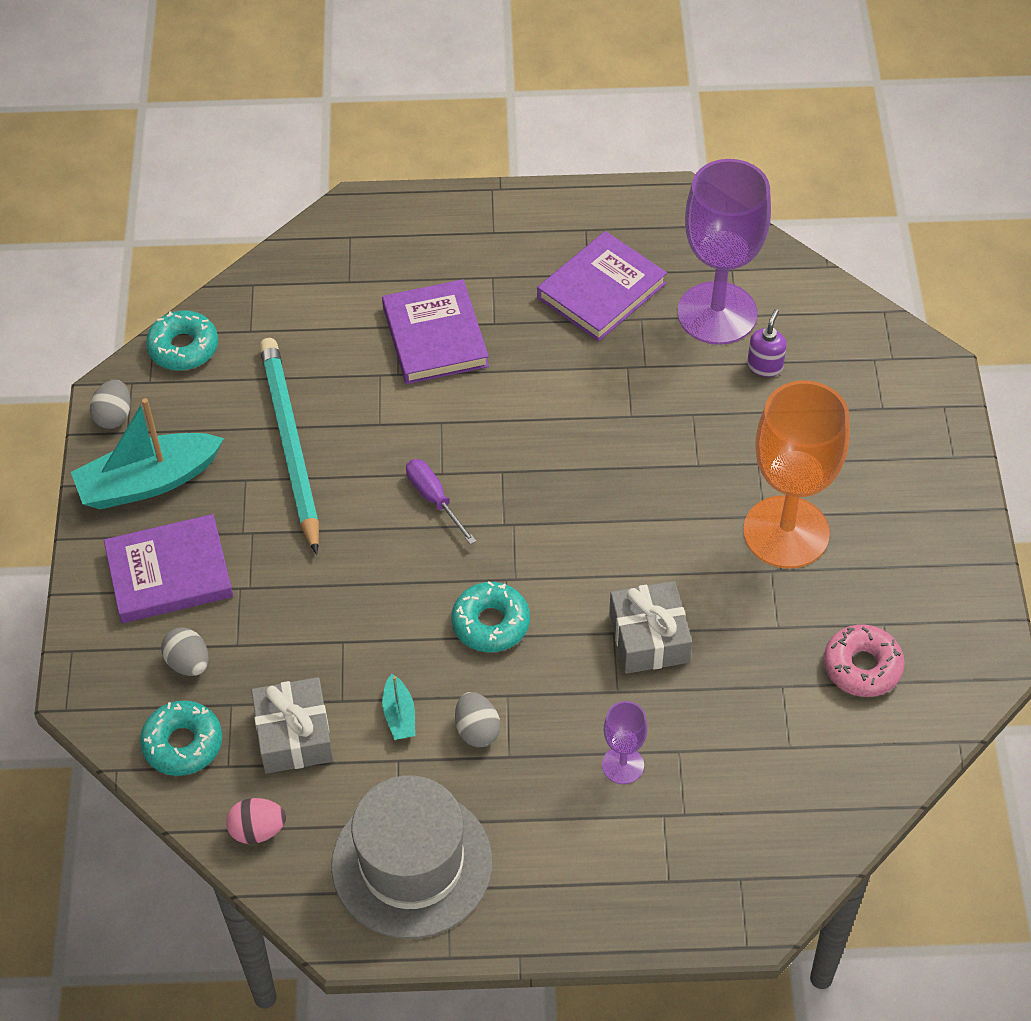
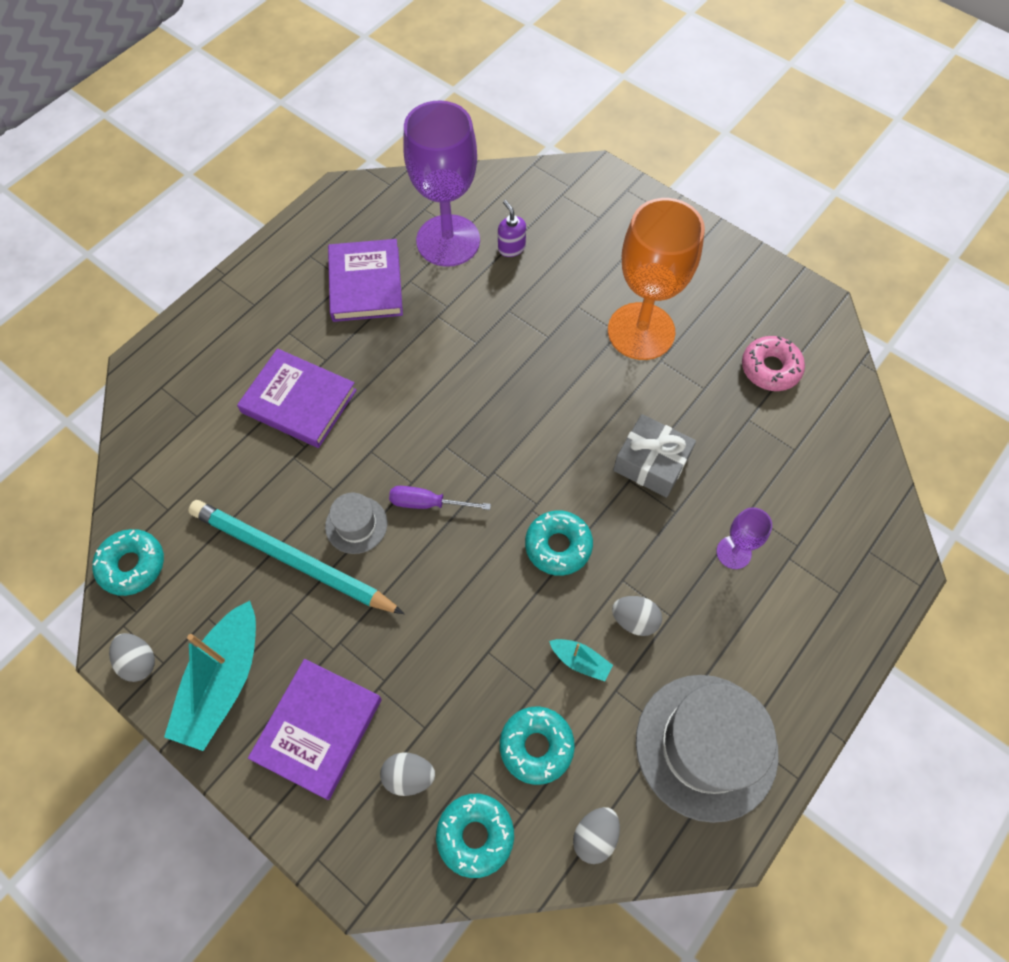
camera: 50 degrees left, 10 degrees up
(257, 830) = (595, 836): pink egg -> grey egg
(294, 735) = (536, 746): grey gift -> turquoise donut
(364, 464) = (356, 524): none -> grey hat

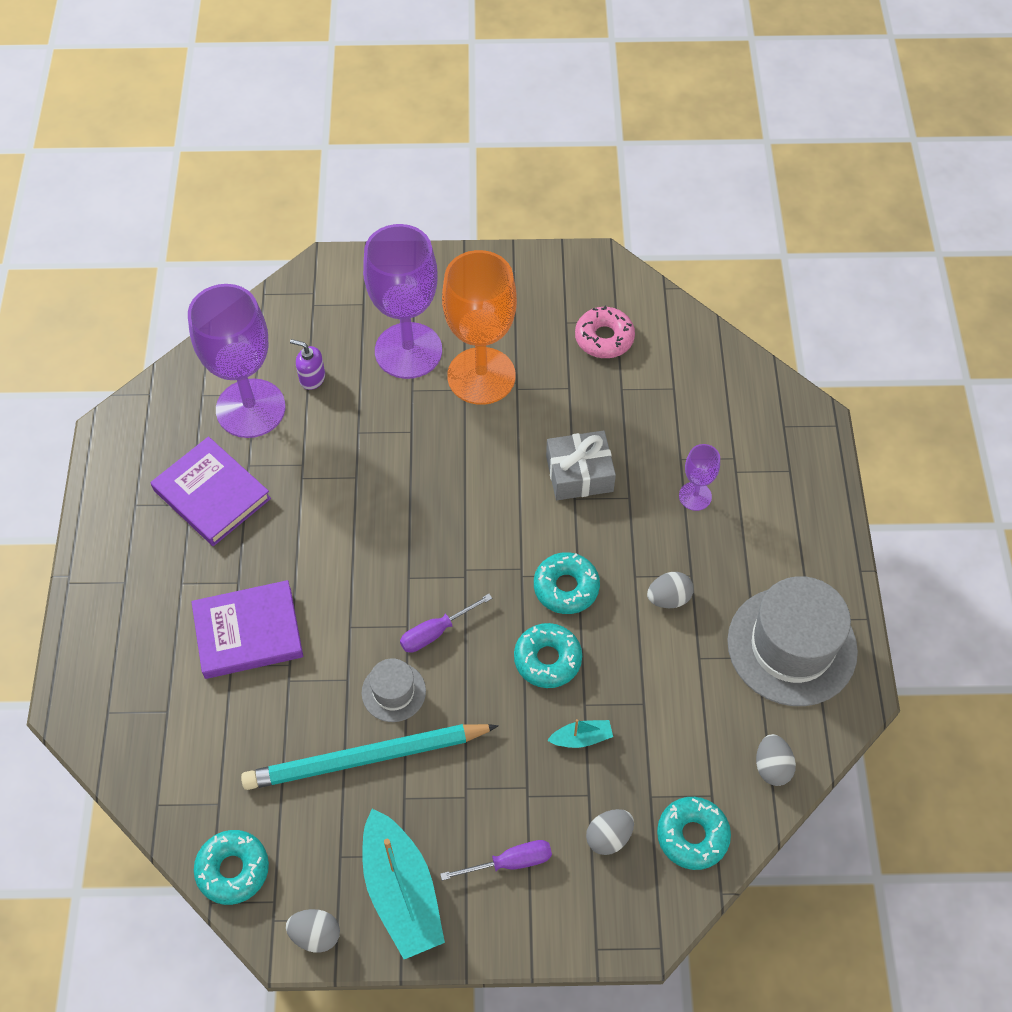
camera: 40 degrees left, 5 degrees down
(318, 729) = (510, 862): purple book -> purple screwdriver
(536, 746) = (679, 741): turquoise donut -> turquoise donut (547, 659)
(580, 661) = (656, 657): turquoise boat -> turquoise boat (581, 738)
(601, 274) = (408, 351): none -> purple goblet

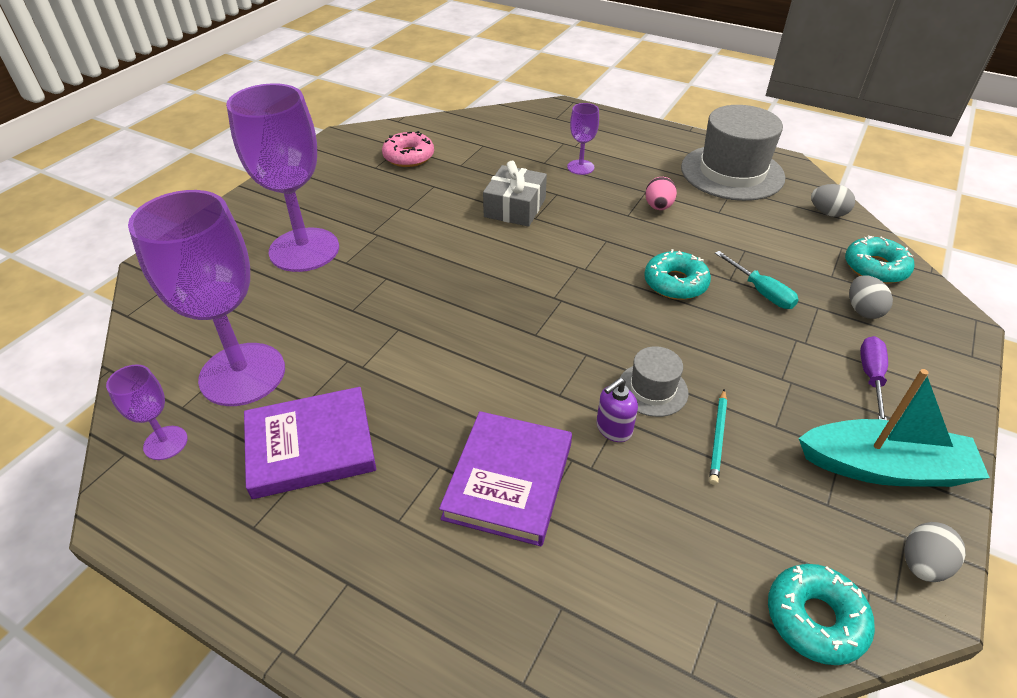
camera: 60 degrees left, 15 degrees down
(169, 409) = (165, 443): none -> purple goblet
(312, 378) = (261, 318): purple soap dispenser -> purple soap dispenser (613, 429)
(366, 758) = (718, 438): turquoise pencil -> turquoise pencil, size x0.42
(436, 632) = (605, 337): purple screwdriver -> none
(481, 376) = (375, 221): orange goblet -> none
(566, 587) = (613, 250): turquoise donut -> none
(581, 738) = (761, 292): turquoise boat -> turquoise screwdriver
(668, 598) = (658, 207): grey egg -> pink egg

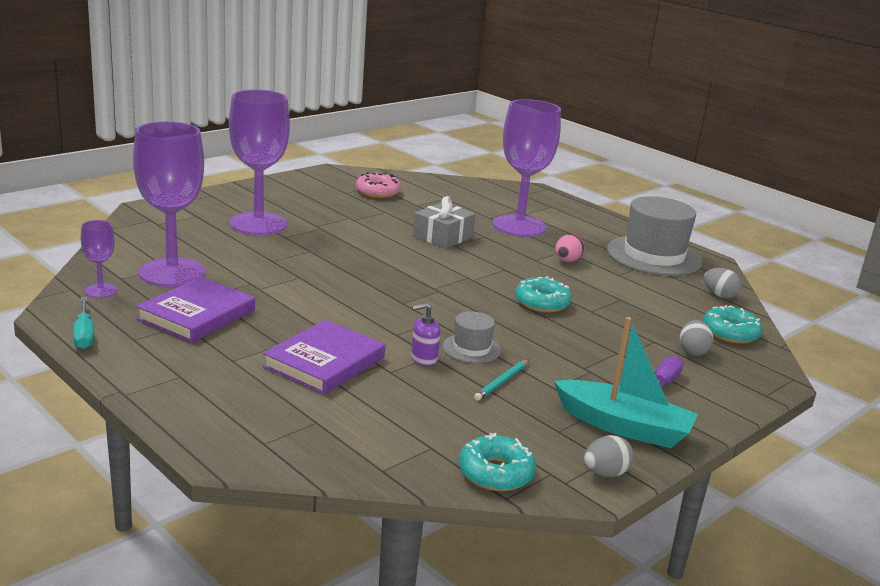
camera: 15 degrees right, 20 degrees down
(310, 446) = (197, 315): purple book -> purple book turned 60 degrees counterclockwise
(580, 167) = (519, 226): purple goblet -> purple goblet, size x2.19
(761, 292) = (612, 323): turquoise screwdriver -> turquoise screwdriver (84, 334)

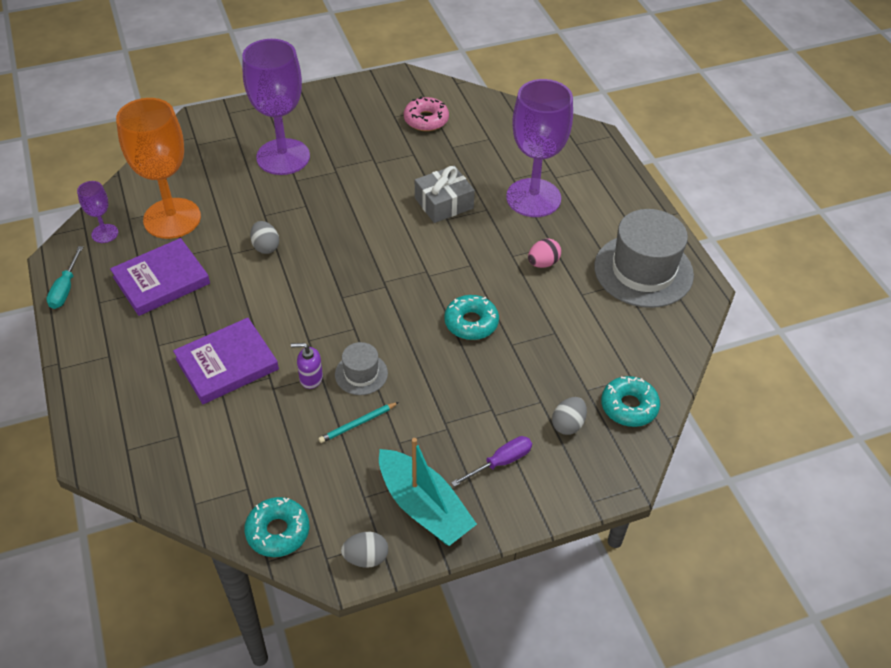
camera: 25 degrees right, 25 degrees up
(172, 273) = (172, 218): purple goblet -> orange goblet
(719, 295) = (665, 347): grey egg -> grey egg (265, 247)

